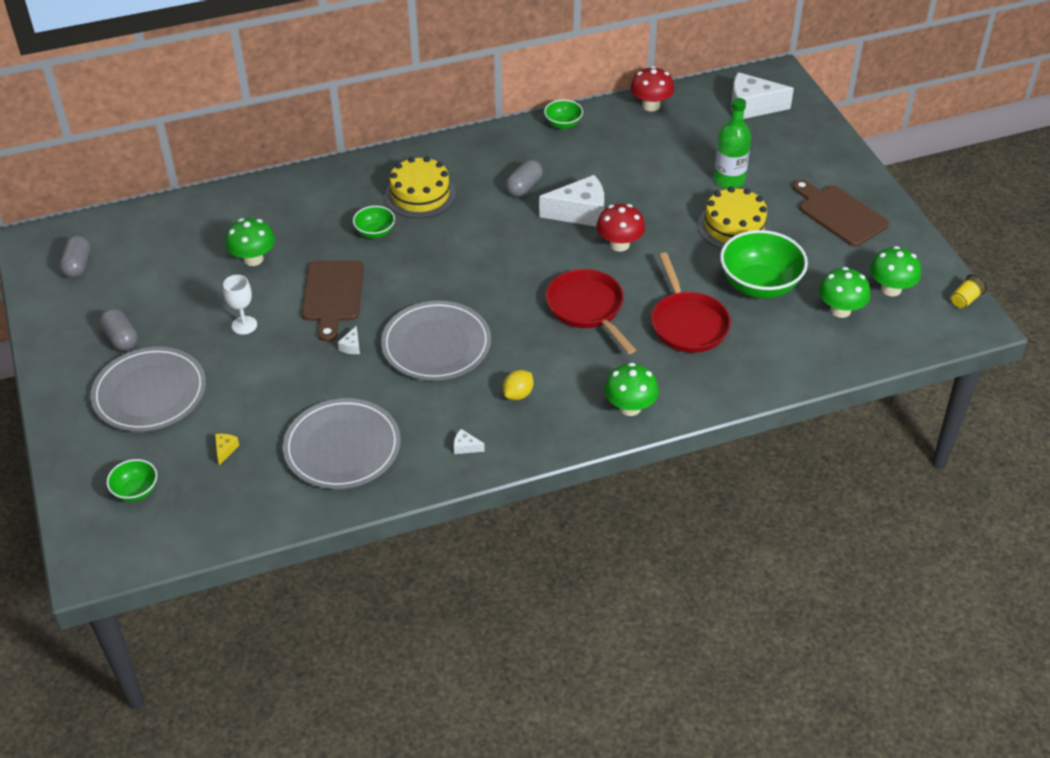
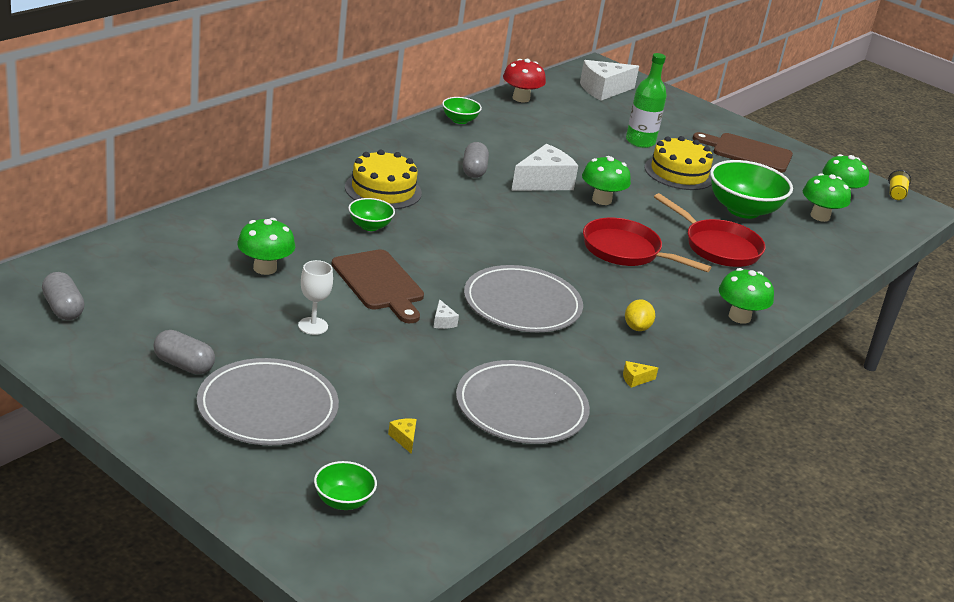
camera: 35 degrees left, 15 degrees down
(465, 447) = (635, 379): white cheese -> yellow cheese
(619, 244) = (601, 200): red mushroom -> green mushroom

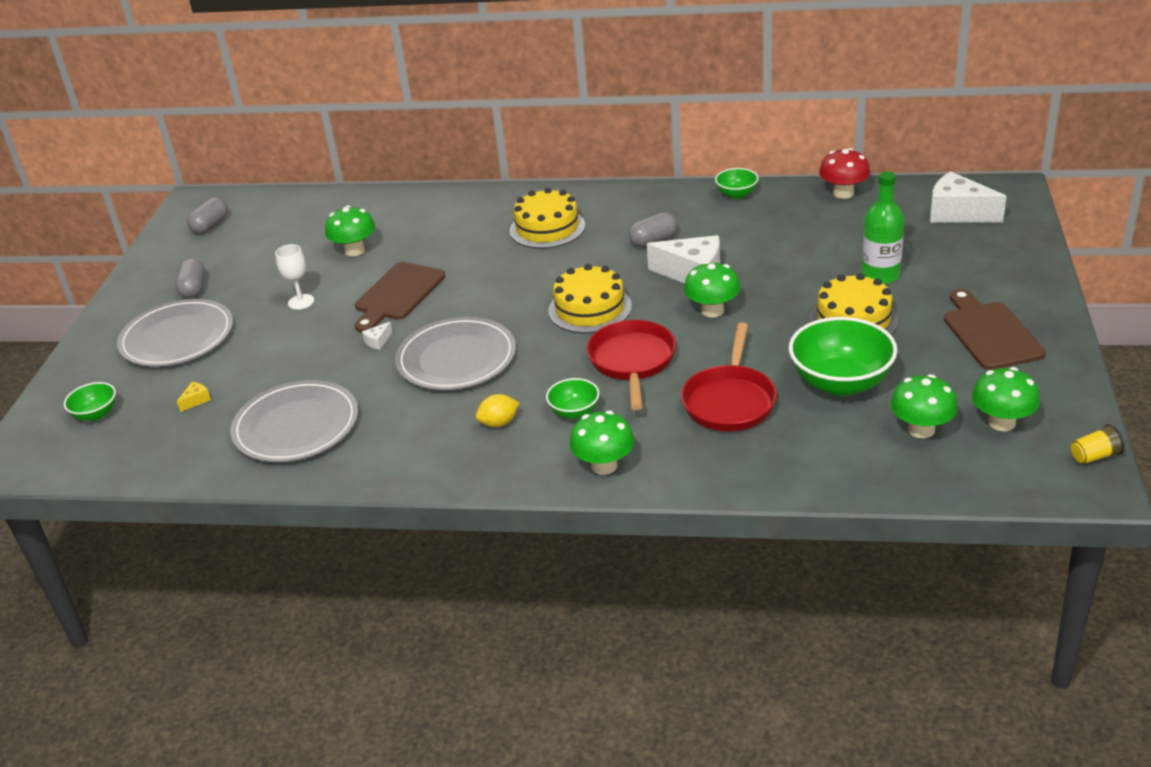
camera: 65 degrees right, 5 degrees up
(370, 226) = (479, 251): green bowl -> green bowl (574, 412)
(531, 231) = (590, 309): none -> yellow cake
(635, 379) = (408, 457): yellow cheese -> none

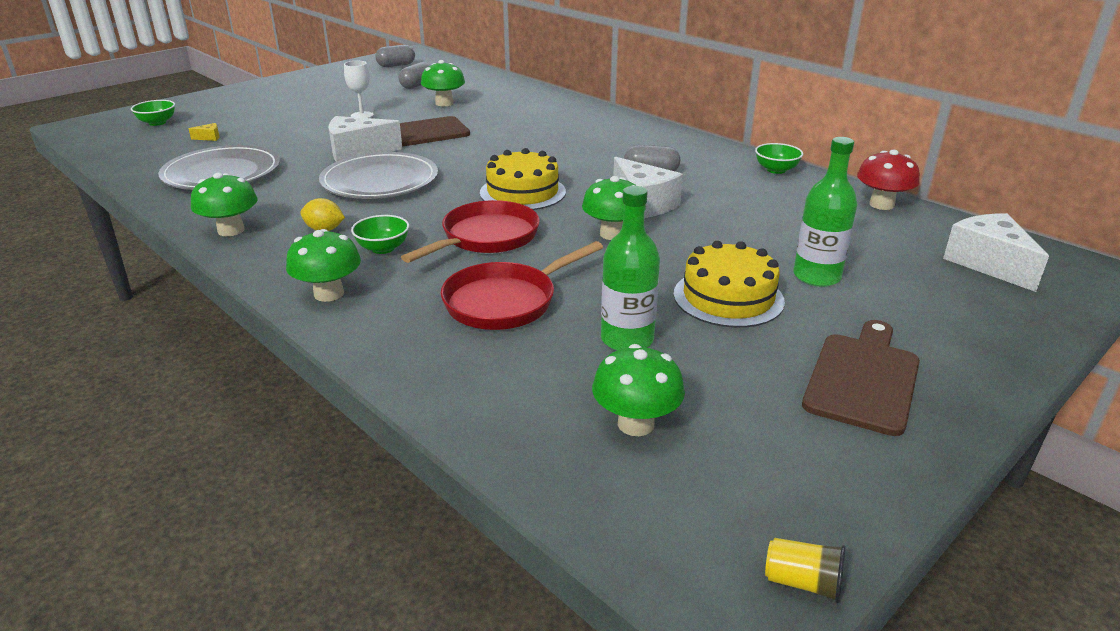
camera: 35 degrees right, 5 degrees down
(177, 337) = (268, 106): grey plate -> none
(193, 289) = (325, 88): grey capsule -> grey capsule (417, 85)
(378, 341) = (357, 152): white cheese -> white cheese, size x2.46
(547, 228) = (587, 136): yellow cake -> none
(841, 383) = (627, 339): green bowl -> green bottle
(1002, 422) = (738, 471): green mushroom -> green mushroom (231, 230)

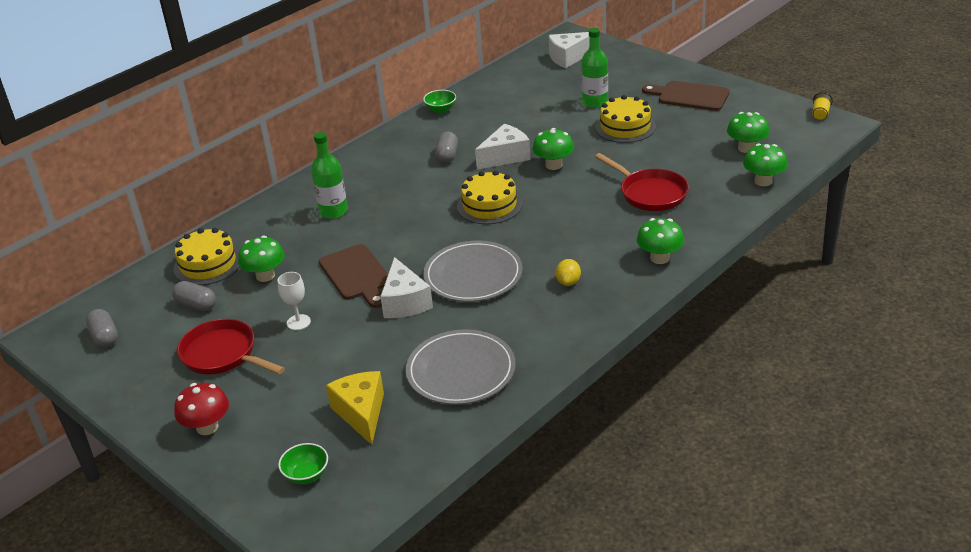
camera: 90 degrees left, 5 degrees up
(209, 138) = (361, 413): yellow cheese -> yellow cheese, size x2.46
(231, 230) = (578, 328): green mushroom -> green mushroom (763, 181)
(383, 248) = (593, 250): green bowl -> none
(477, 86) = (208, 264): none -> yellow cake
(486, 238) = (568, 211): red pan -> red pan (223, 354)
(627, 339) = (677, 154): green bottle -> green bottle (333, 211)
(881, 204) = (496, 79): red mushroom -> red mushroom (207, 427)

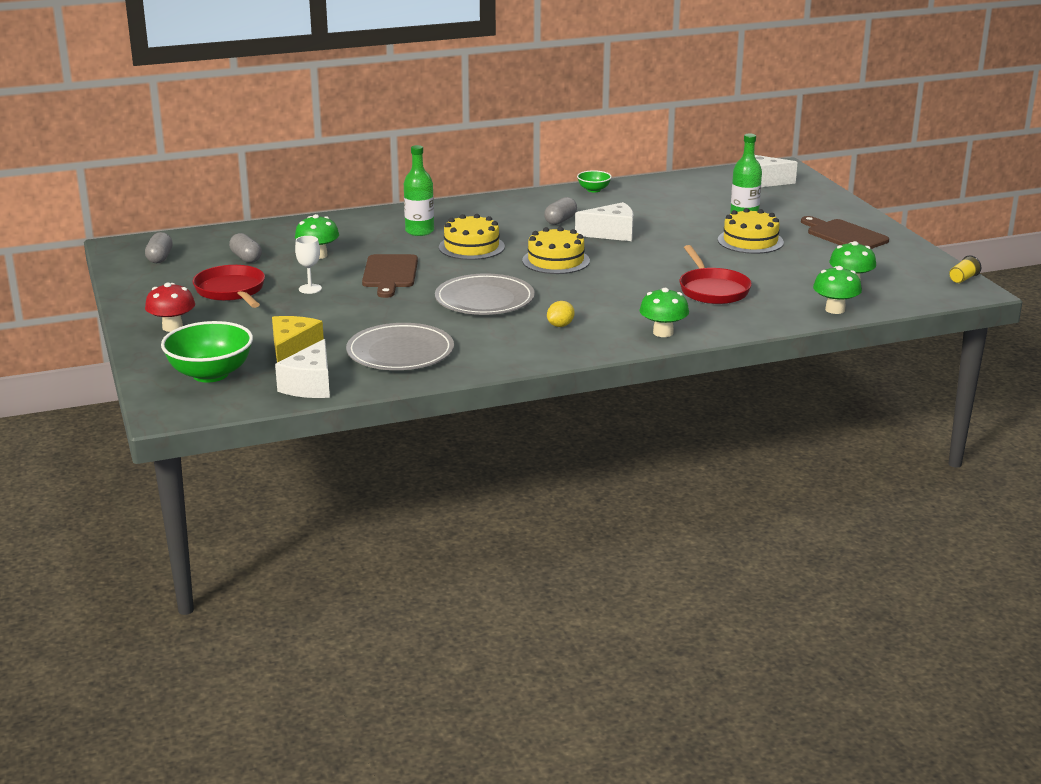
camera: 25 degrees right, 10 degrees down
(208, 264) = (283, 237): yellow cake -> yellow cake (471, 247)
(306, 475) = (210, 374): green bowl -> green bowl, size x1.96
(405, 302) = (407, 300): white cheese -> white cheese (310, 385)
(553, 165) = (648, 250): green mushroom -> none

